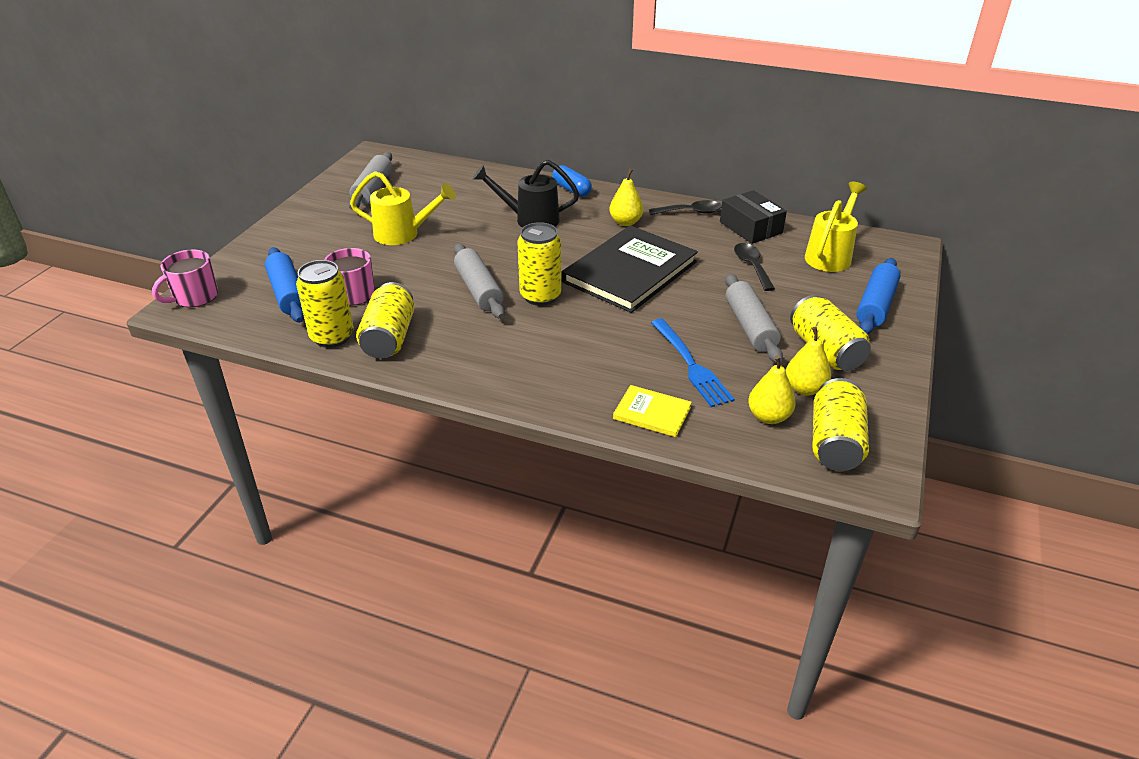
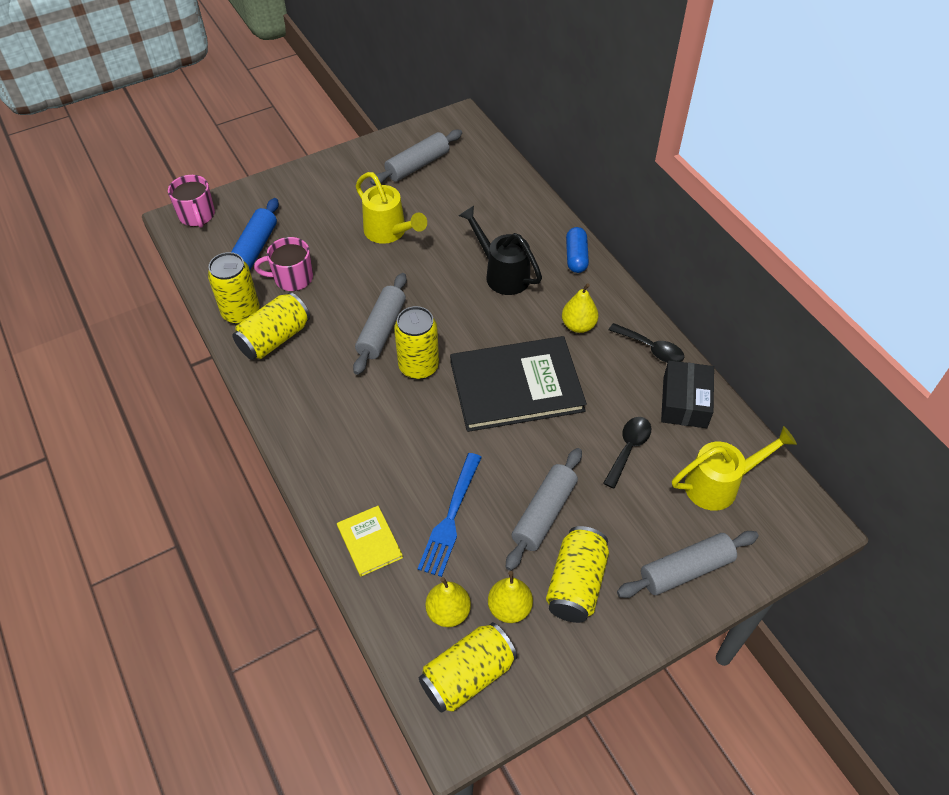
camera: 40 degrees right, 15 degrees up
(195, 297) = (197, 215): pink mug -> pink mug turned 105 degrees counterclockwise
(875, 305) = (686, 570): blue rolling pin -> grey rolling pin

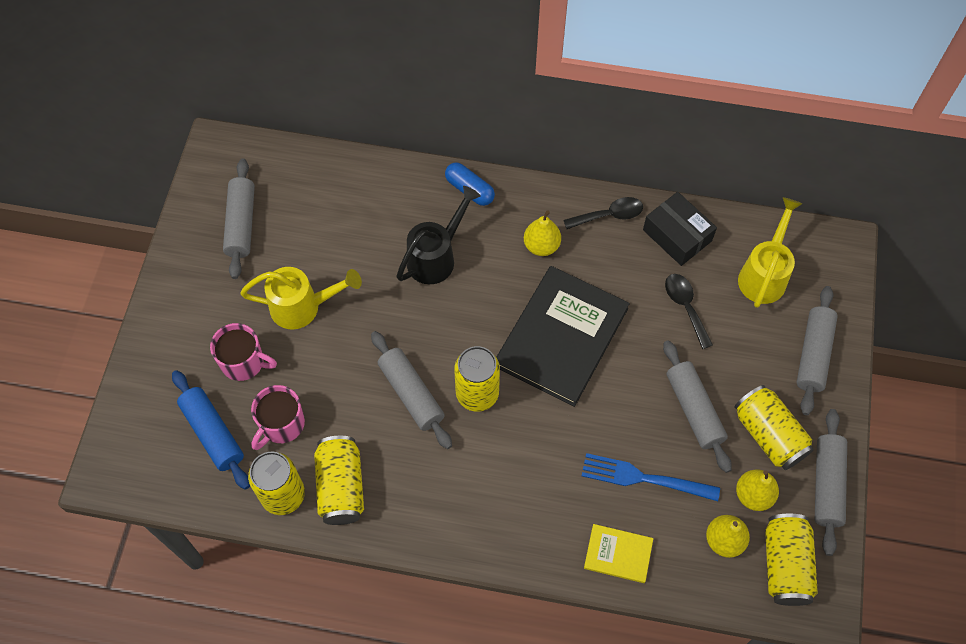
camera: 50 degrees left, 10 degrees up
(197, 215) = (115, 455): pink mug -> pink mug (244, 362)
(451, 517) = (644, 478): blue fork -> blue fork turned 135 degrees clockwise
(502, 274) = (436, 257): black watering can -> black watering can turned 135 degrees clockwise
(574, 661) = (826, 484): none -> grey rolling pin

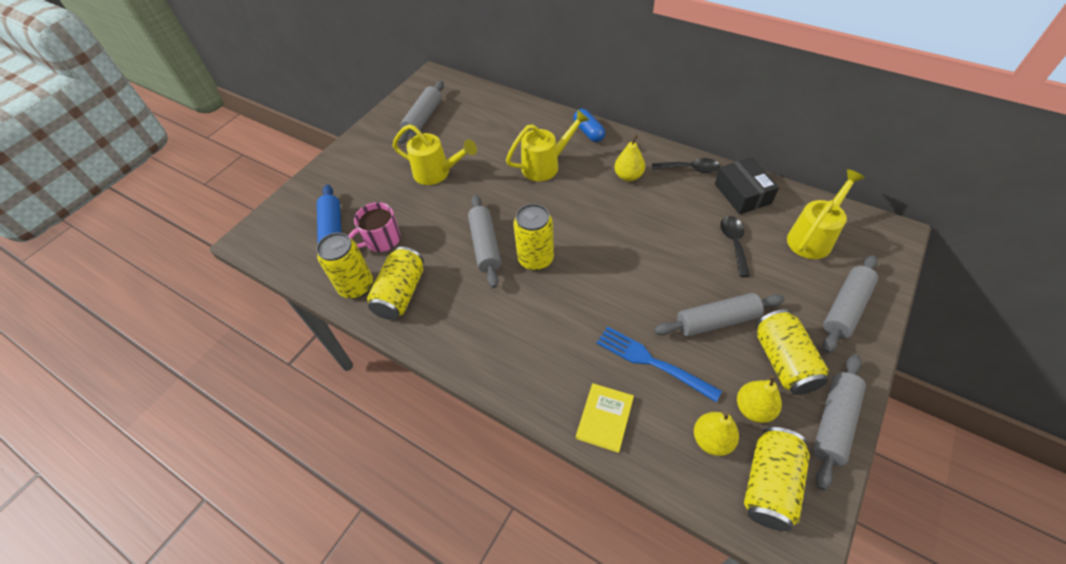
camera: 25 degrees right, 10 degrees down
(244, 362) = (379, 195): pink mug -> none
(436, 257) = (546, 165): black watering can -> yellow watering can
(561, 337) = (620, 238): black book -> none
(618, 554) = (604, 418): yellow book -> yellow book turned 75 degrees clockwise
(693, 410) = (716, 321): grey rolling pin -> grey rolling pin turned 75 degrees clockwise

